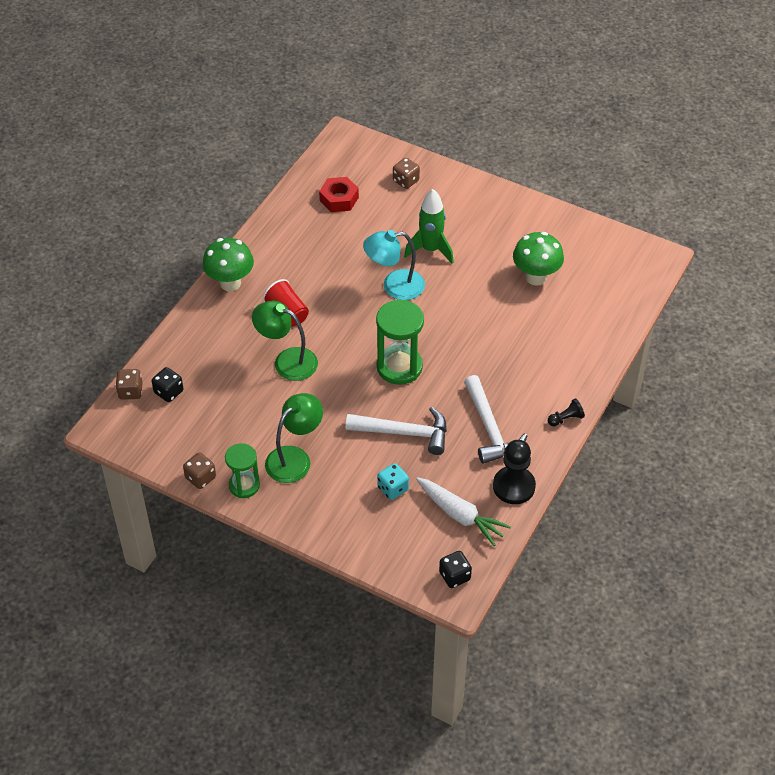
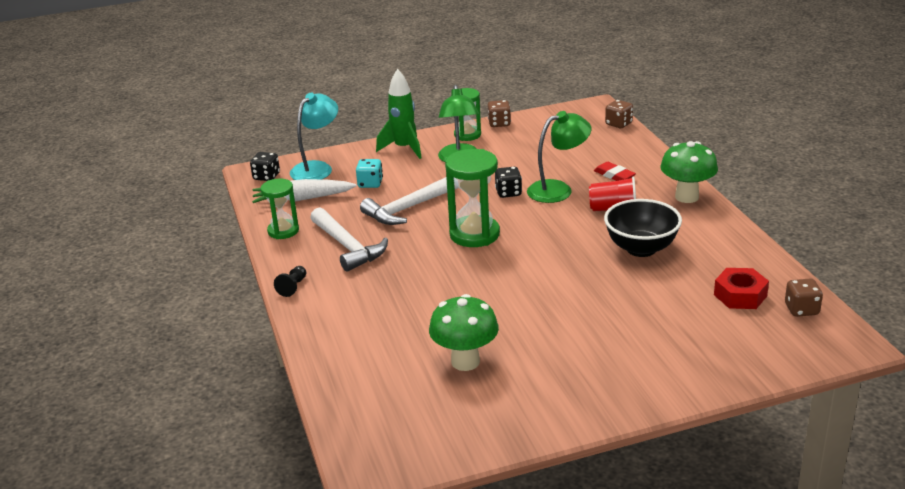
camera: 135 degrees right, 20 degrees down
(168, 392) = (597, 136): black dice -> black dice (508, 193)
(232, 341) = (614, 175): none -> red eraser
(328, 269) = (641, 248): none -> black bowl
(394, 286) = (571, 273): turquoise lamp -> turquoise lamp (317, 168)
(406, 181) = (722, 351): brown dice -> brown dice (801, 309)
(430, 250) = (593, 316): green rocket -> green rocket (404, 148)
(490, 428) = (347, 246): white hammer -> white hammer turned 150 degrees counterclockwise
(514, 486) = (283, 231): black pawn -> green hourglass

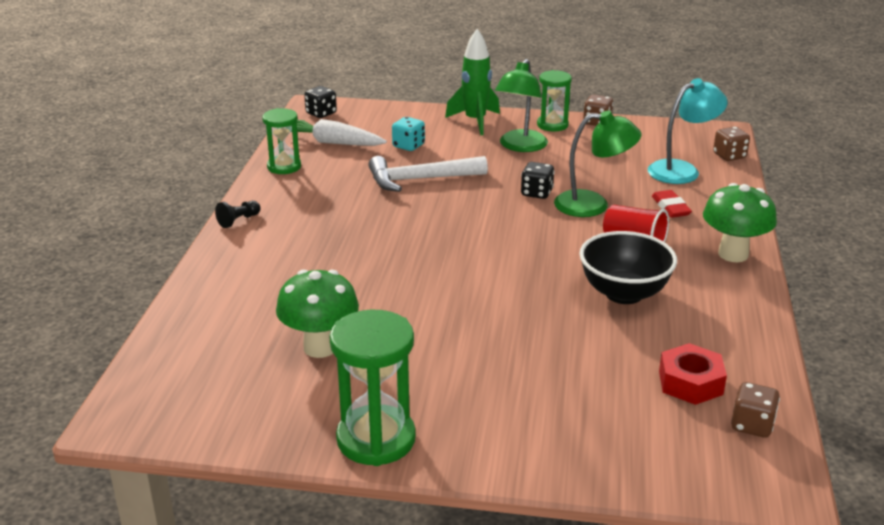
camera: 25 degrees right, 0 degrees up
(317, 168) = (374, 118): turquoise lamp -> turquoise lamp (682, 170)
(347, 246) = (326, 198): white hammer -> none
(474, 234) = (459, 224): green hourglass -> green hourglass (376, 439)

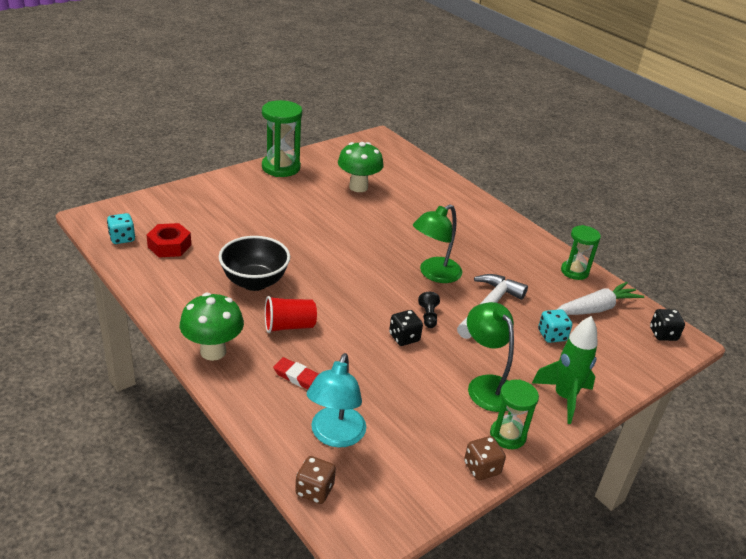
camera: 130 degrees right, 5 degrees up
(238, 220) = (514, 225): black pawn -> black pawn (428, 316)
(593, 205) = (354, 348): green lamp -> green lamp (434, 274)
(752, 425) = (122, 238): brown dice -> turquoise dice

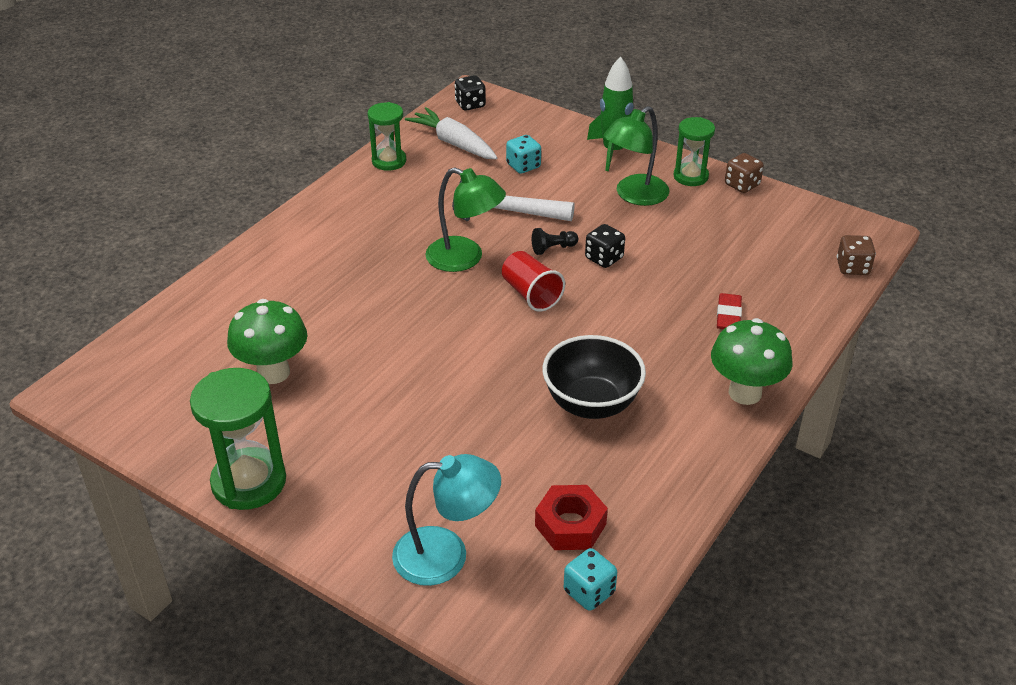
camera: 105 degrees left, 5 degrees up
(289, 326) = (653, 347): red cup -> red cup (531, 294)
(335, 436) = (782, 271): turquoise lamp -> turquoise lamp (446, 555)

